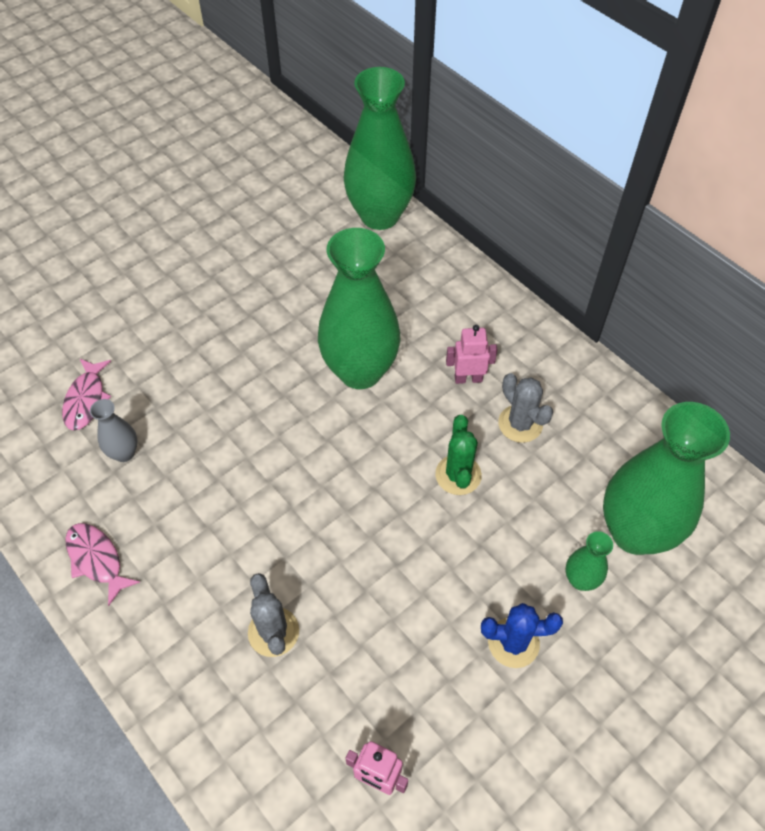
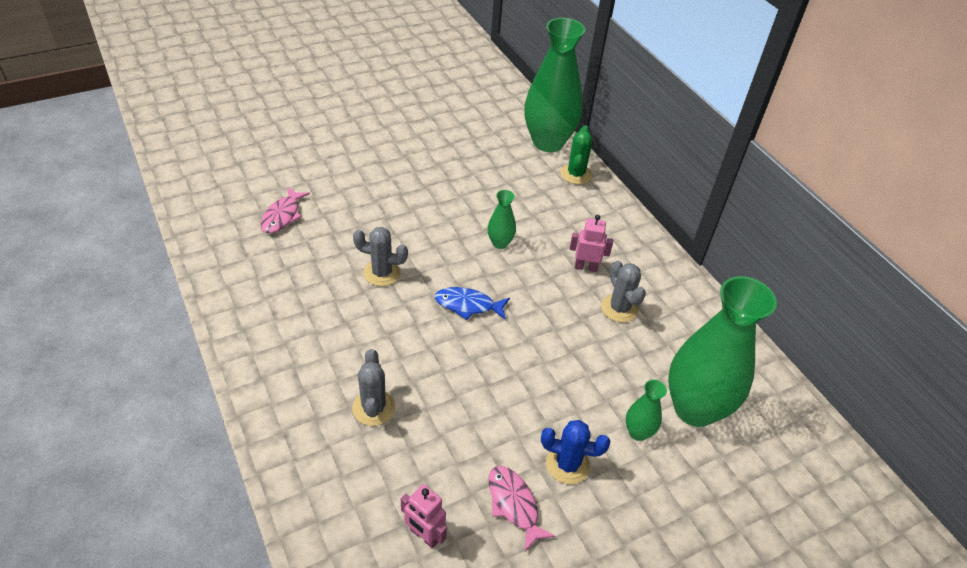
camera: 10 degrees right, 10 degrees down
(97, 559) = (253, 324): pink fish -> pink fish (514, 504)
(124, 453) = (299, 257): grey vase -> none
(231, 448) = (382, 273): none -> grey cactus
(345, 465) = (468, 305): none -> blue fish
(360, 371) = (500, 243): green vase -> green vase, size x0.44
(458, 475) = (557, 332): green cactus -> green cactus (576, 174)

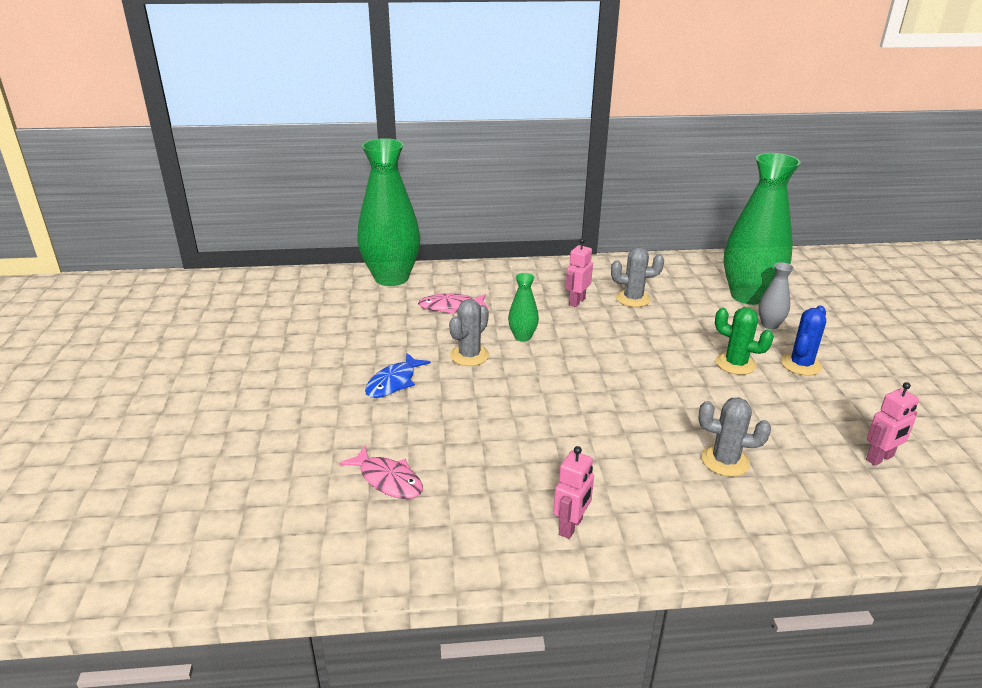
camera: 65 degrees left, 15 degrees down
(262, 320) = (571, 526): none -> pink robot
(382, 273) = (531, 419): grey cactus -> grey cactus (469, 355)
(468, 305) = (601, 374): blue fish -> blue fish (394, 382)
(514, 504) = (843, 401): pink fish -> pink fish (450, 307)
(576, 174) = (449, 276): green cactus -> green cactus (735, 364)
(638, 432) = (769, 325): green vase -> grey vase

